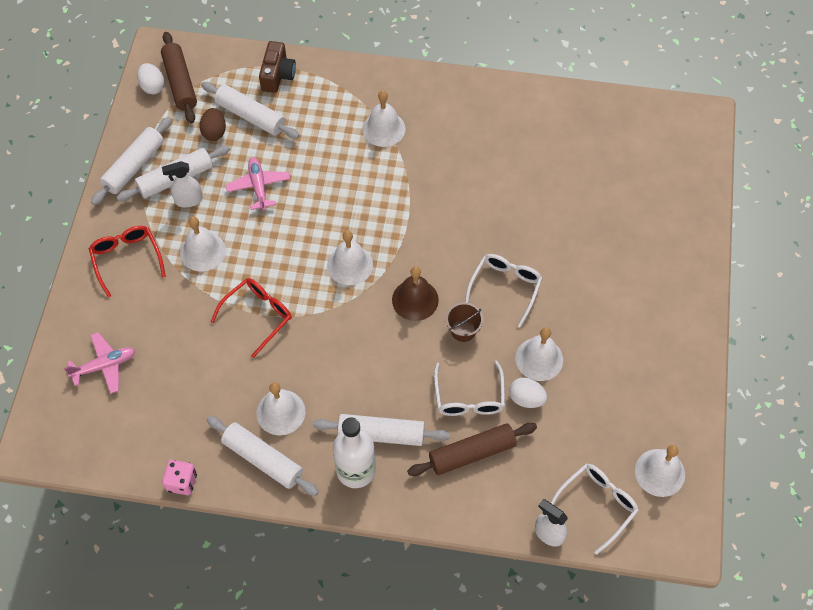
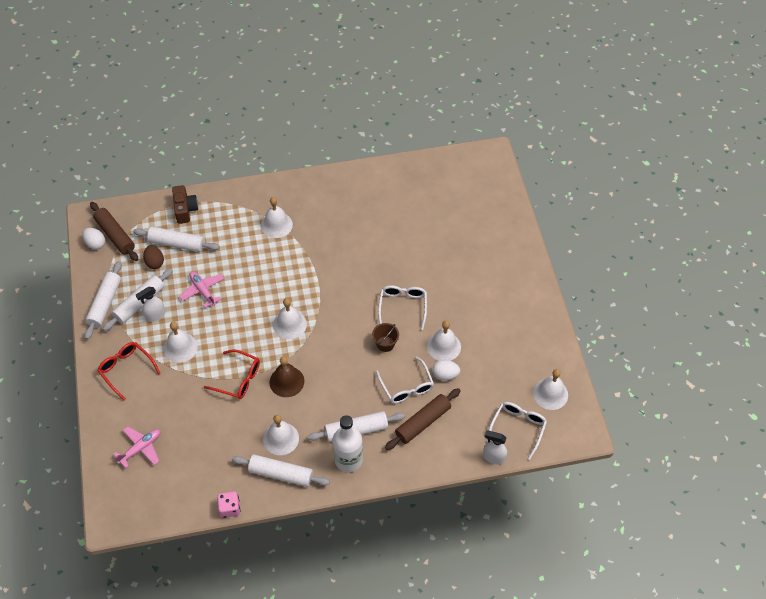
camera: 20 degrees left, 5 degrees down
(258, 316) = (238, 379): red glasses -> red glasses turned 90 degrees clockwise
(415, 300) = (344, 334): brown bell -> brown bell (286, 381)

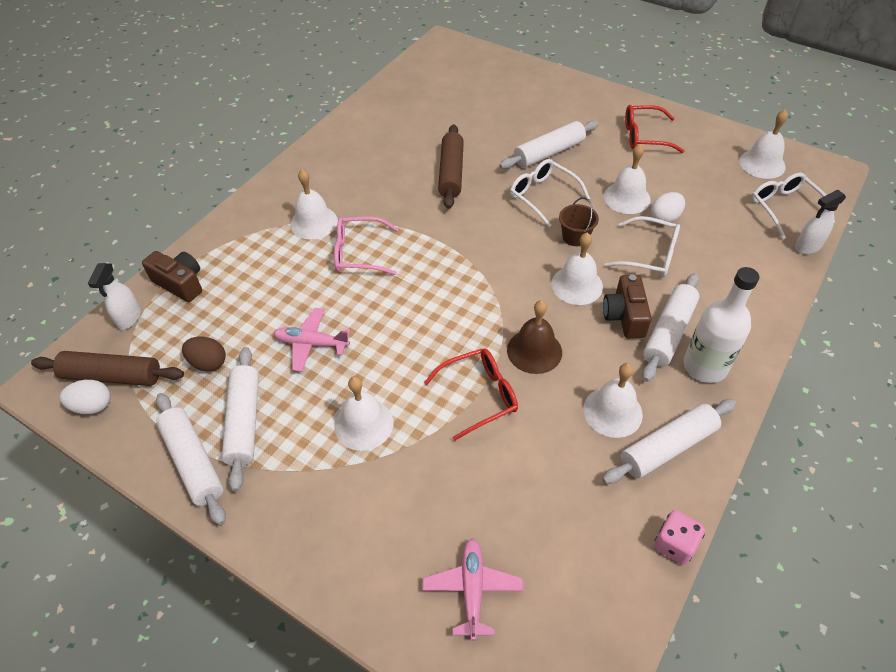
camera: 45 degrees left, 5 degrees down
(126, 370) = (325, 512): red glasses -> red glasses (644, 136)
(155, 315) = (283, 417): white spray bottle -> white spray bottle (129, 318)
(177, 244) = (214, 323): white rolling pin -> white rolling pin (549, 153)
(275, 261) = (359, 253): none -> pink glasses
(289, 324) = (458, 296): white bell -> white bell (577, 285)
(348, 404) = (624, 316): none -> brown camera
(423, 422) = (710, 271): brown rolling pin -> brown rolling pin (451, 173)

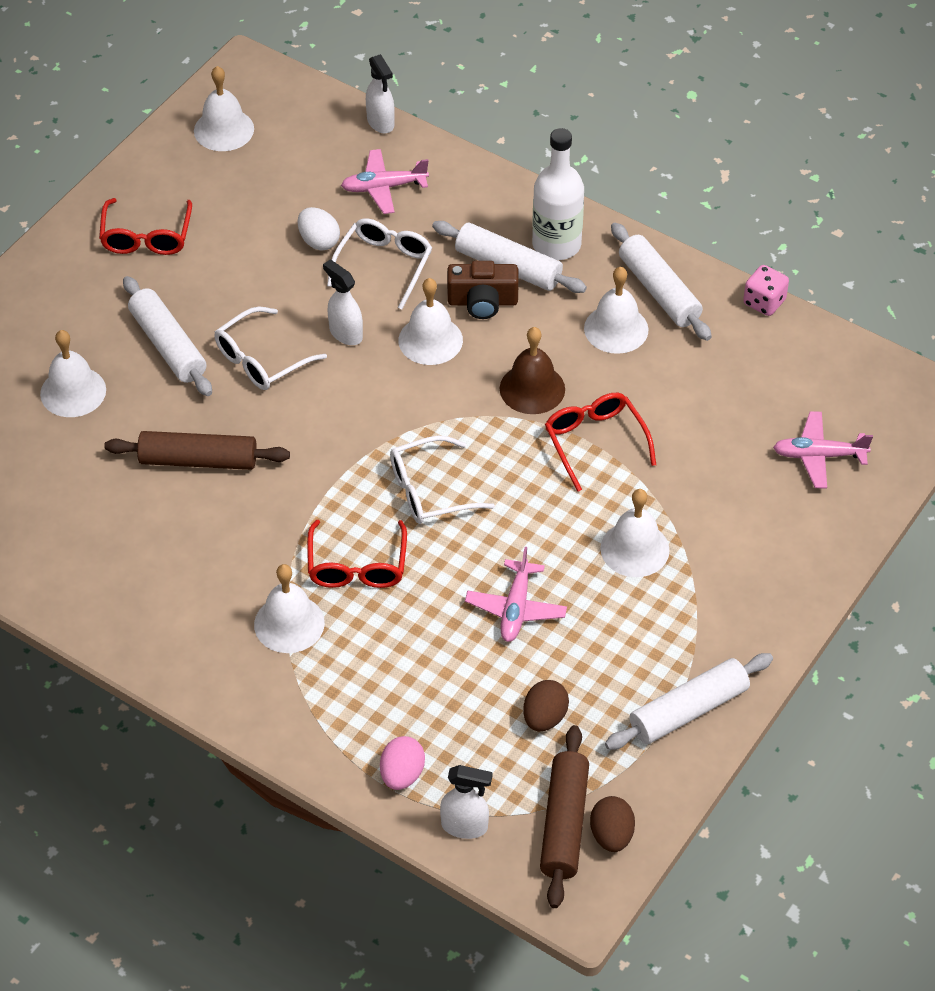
camera: 90 degrees left, 0 degrees up
(93, 406) = (611, 835): white egg -> brown egg
(180, 283) = (402, 774): brown camera -> pink egg
(244, 422) = (633, 666): white rolling pin -> none
(359, 253) = (357, 566): pink glasses -> red glasses
(575, 237) = (345, 333): brown bucket -> white spray bottle
(627, 198) = (275, 273): white bell -> white bell (73, 391)
(734, 251) = (384, 187): none -> pink plane
(784, 208) = (311, 127): white glasses -> white glasses (429, 491)

